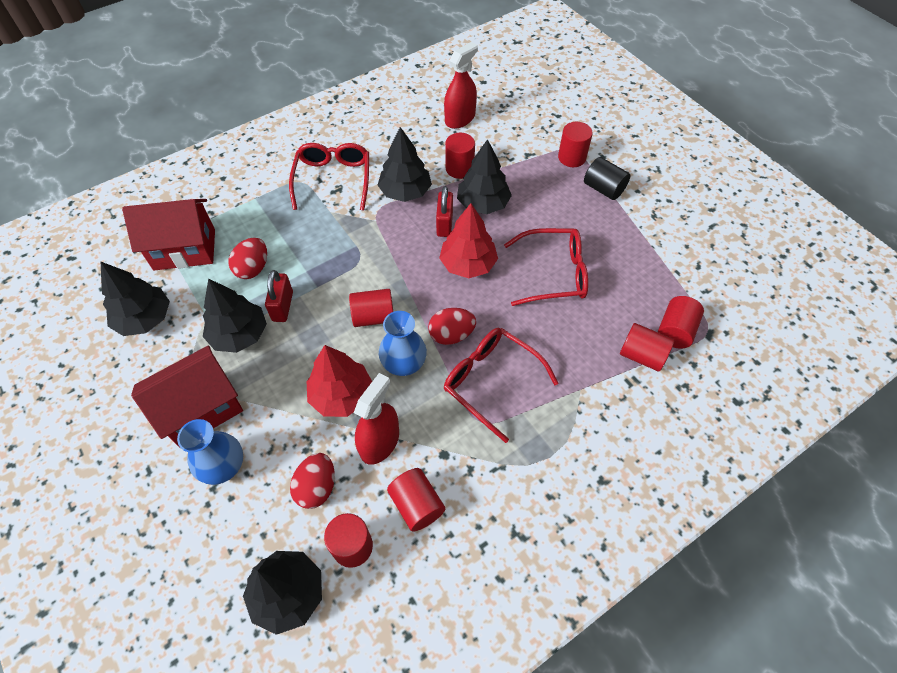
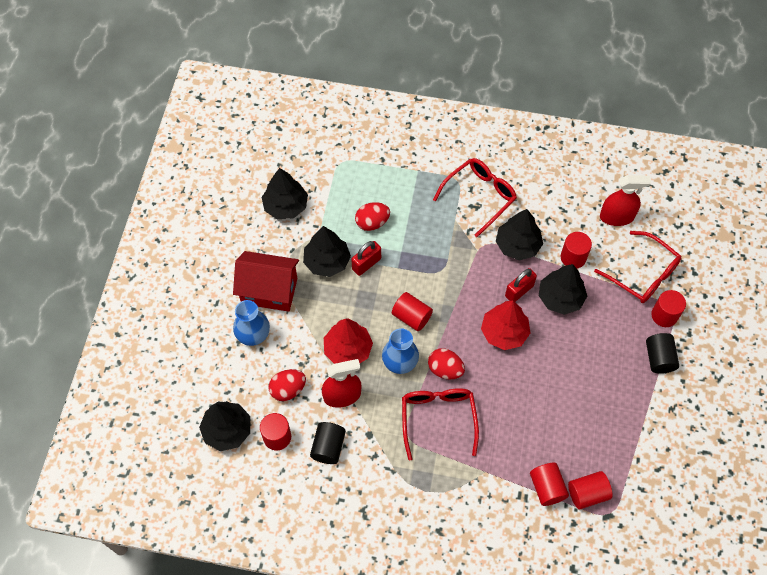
camera: 45 degrees right, 5 degrees up
(184, 249) = (345, 175): red house -> none
(417, 505) = (328, 447): red cylinder -> black cylinder
(554, 273) = (552, 387): red glasses -> red glasses (643, 274)

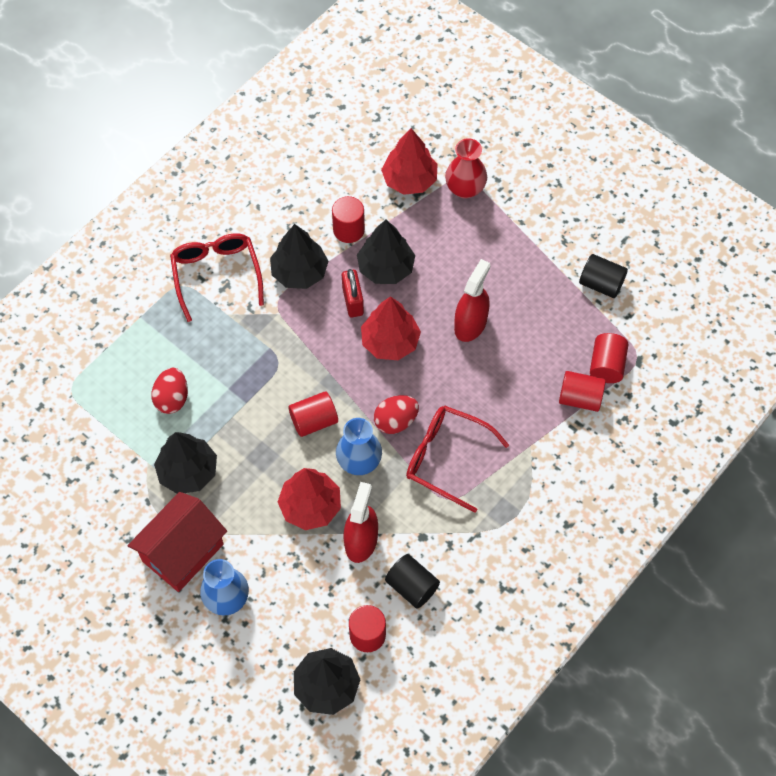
camera: 60 degrees left, 0 degrees up
(286, 206) = (85, 479): black tree -> none
(288, 389) = (318, 594): red egg -> none
(366, 264) = (219, 432): red padlock -> none
(616, 217) = (330, 164): red spray bottle -> red spray bottle (470, 324)
(643, 274) = (409, 180): red glasses -> red tree
(659, 358) = (506, 220): black cylinder -> black cylinder (601, 284)
(664, 315) = (465, 188): red cylinder -> red vase

